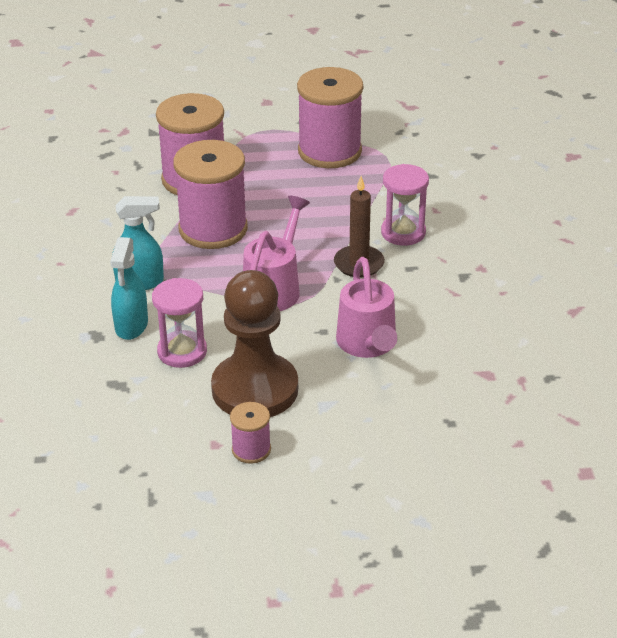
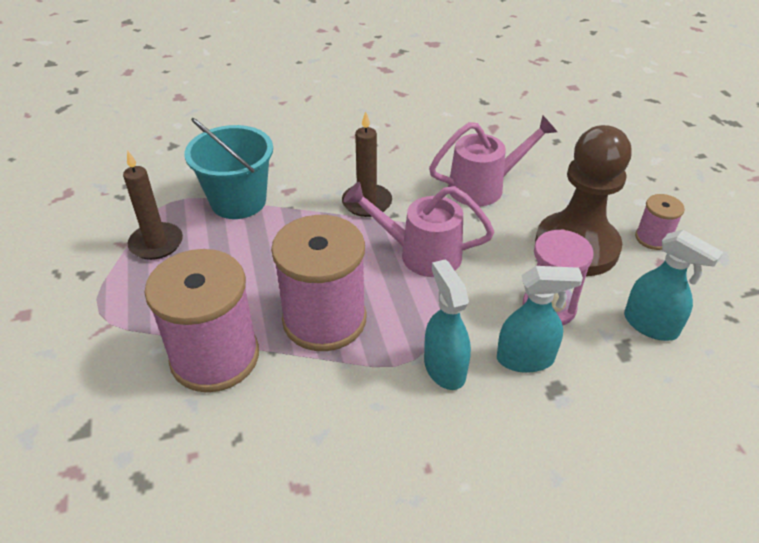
camera: 100 degrees left, 5 degrees up
(137, 409) = (651, 325): none -> turquoise spray bottle
(329, 151) = (156, 243): pink spool -> brown candle
(378, 191) = (238, 201): none -> turquoise bucket
(403, 232) = (310, 180): pink hourglass -> none

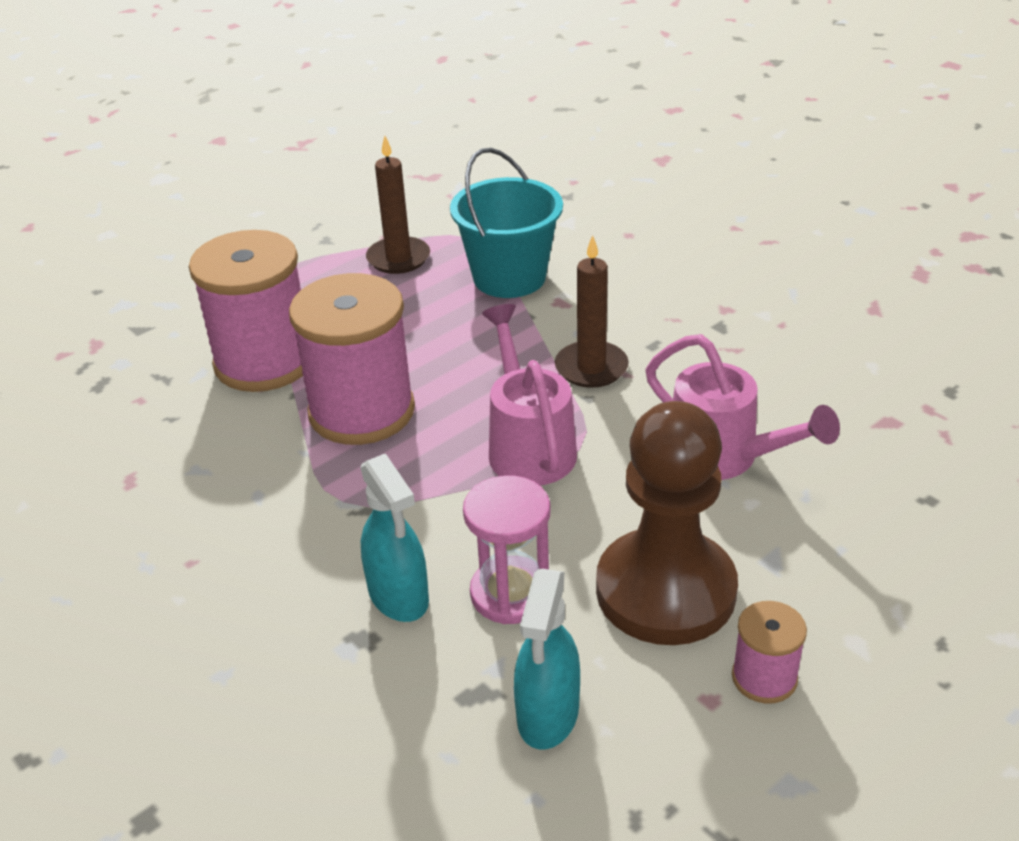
camera: 65 degrees right, 5 degrees down
(444, 368) = (342, 529): turquoise spray bottle -> none

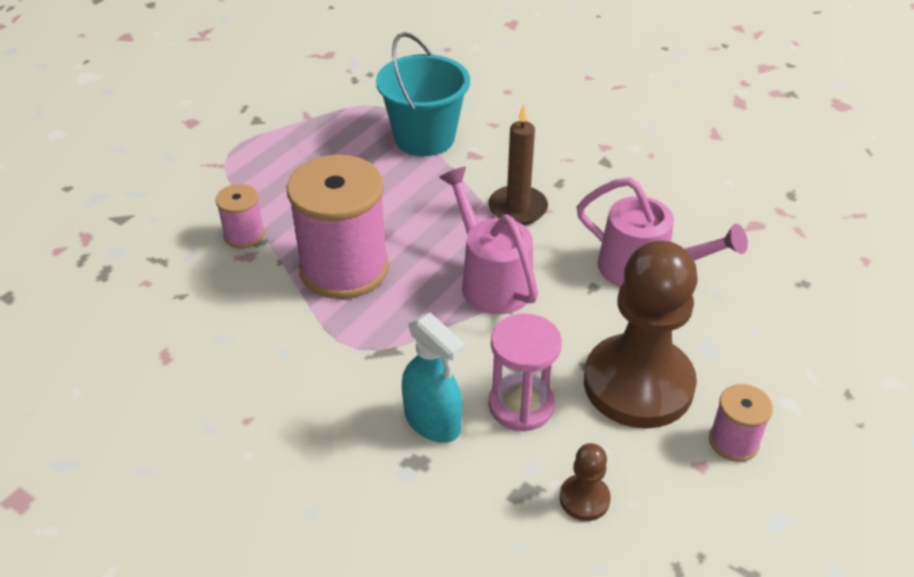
camera: 15 degrees left, 5 degrees up
(264, 362) = (244, 235): pink spool -> pink spool, size x0.47
(398, 258) = (326, 130): brown candle -> none
(548, 715) = (584, 499): turquoise spray bottle -> brown pawn

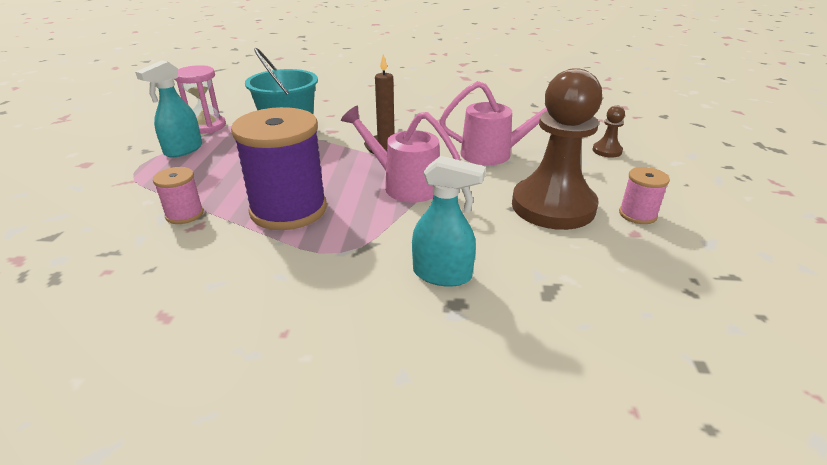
camera: 30 degrees left, 10 degrees down
(293, 133) = (183, 150): none -> turquoise spray bottle
(344, 268) = (288, 209): pink spool -> purple spool
(521, 405) = (494, 242): pink hourglass -> pink hourglass (207, 126)
(584, 499) = (592, 278): brown pawn -> brown pawn (607, 151)

